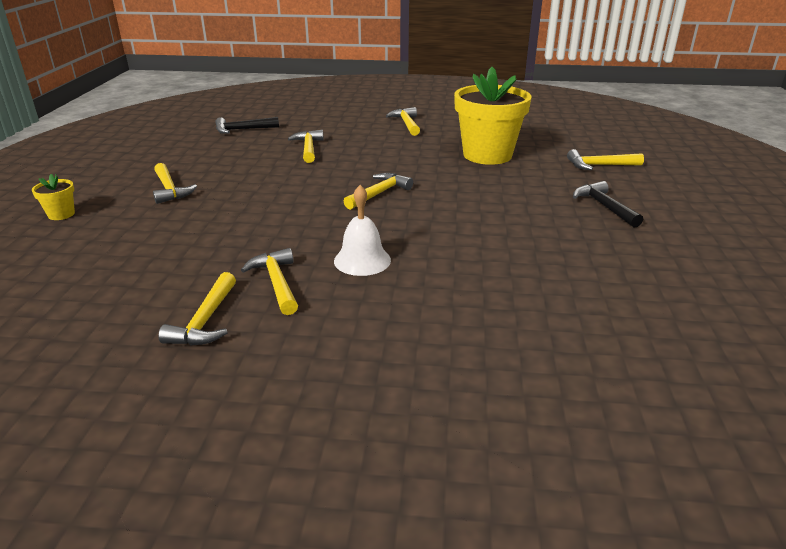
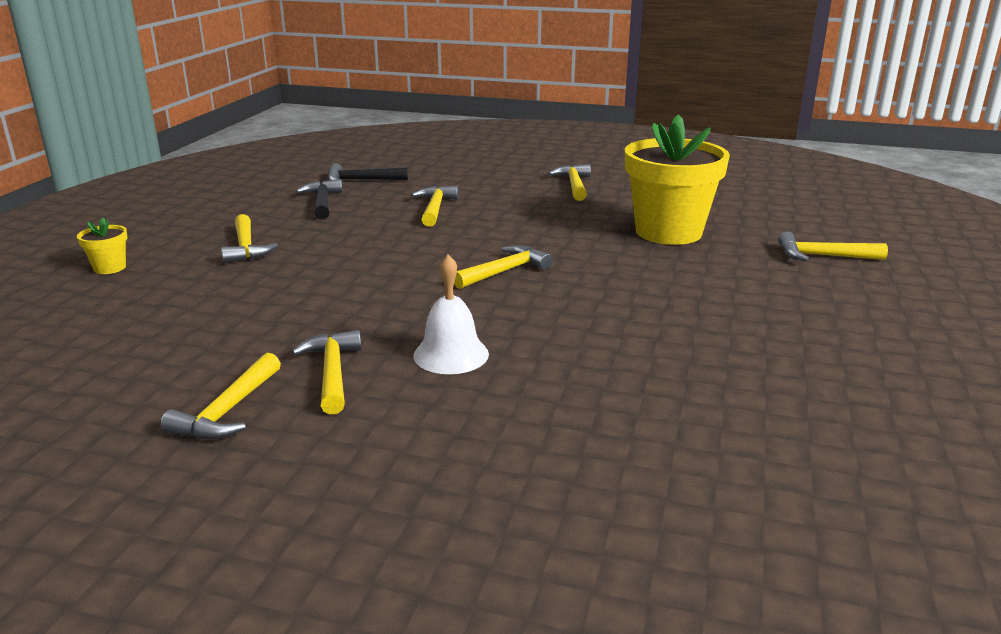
camera: 10 degrees right, 5 degrees down
(604, 206) = (809, 312): black hammer -> black hammer (322, 202)

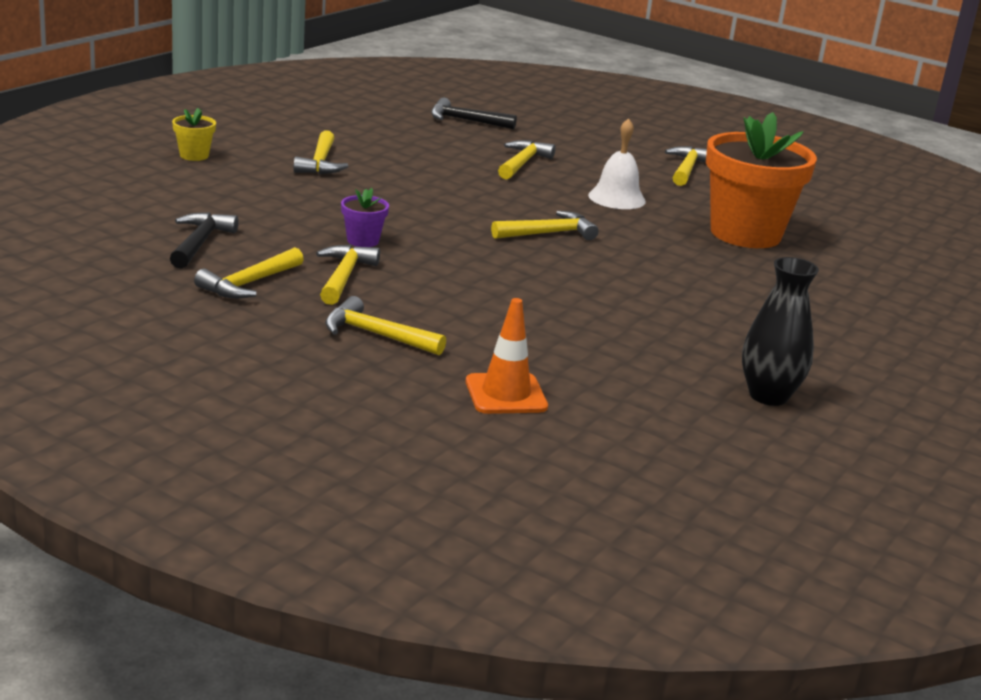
camera: 15 degrees right, 0 degrees up
(322, 202) = (414, 135): black hammer -> black hammer (199, 243)
(330, 323) = (363, 241): none -> purple flower pot
(451, 354) = (451, 286): white bell -> white bell (617, 198)
(599, 484) = (506, 394): none -> orange traffic cone
(668, 232) = (745, 234): yellow flower pot -> orange flower pot
(823, 256) = (887, 289): yellow hammer -> yellow hammer (376, 335)
(844, 401) = (768, 396): none -> black vase

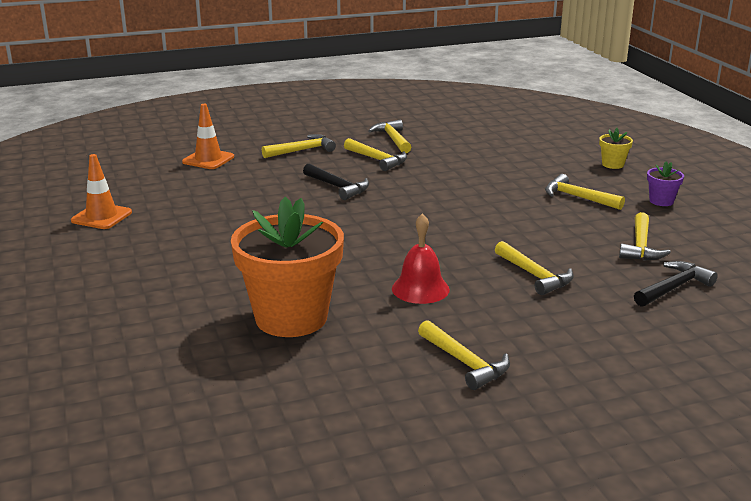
camera: 130 degrees right, 0 degrees up
(199, 243) = (458, 139): black hammer -> black hammer (338, 187)
(363, 241) = (423, 176): purple flower pot -> purple flower pot (661, 201)
(548, 233) = (377, 234): yellow hammer -> yellow hammer (640, 246)
(617, 198) = (420, 289): white bell -> red bell
(768, 396) = (101, 217): black vase -> orange traffic cone

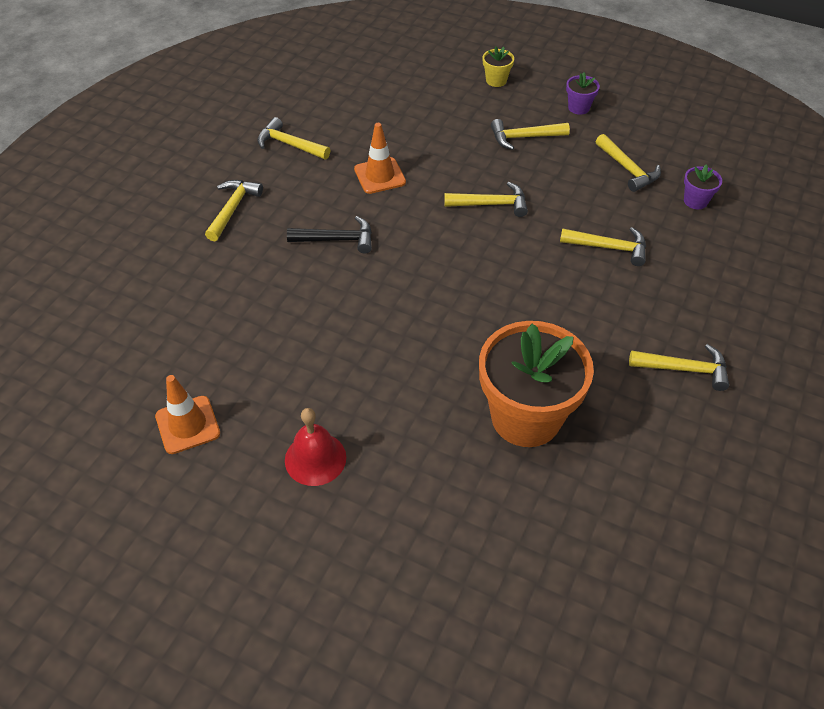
camera: 45 degrees left, 25 degrees up
(208, 159) = (163, 277): orange traffic cone -> orange traffic cone (380, 176)
(377, 160) = (317, 182): yellow hammer -> yellow hammer (491, 204)
(420, 289) = (562, 317): red bell -> red bell (315, 458)
(673, 288) = (695, 201): black hammer -> purple flower pot

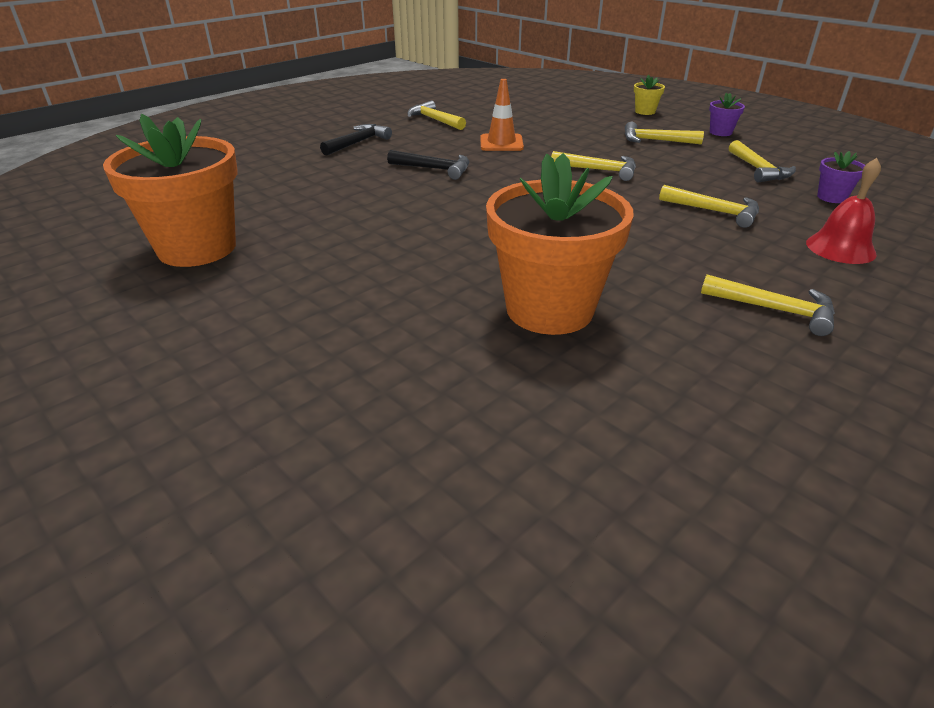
camera: 20 degrees right, 15 degrees down
(187, 425) = (197, 248): orange traffic cone -> orange flower pot
(233, 209) = (358, 143): yellow hammer -> black hammer
(315, 458) = (294, 293): red bell -> red bell (840, 248)

